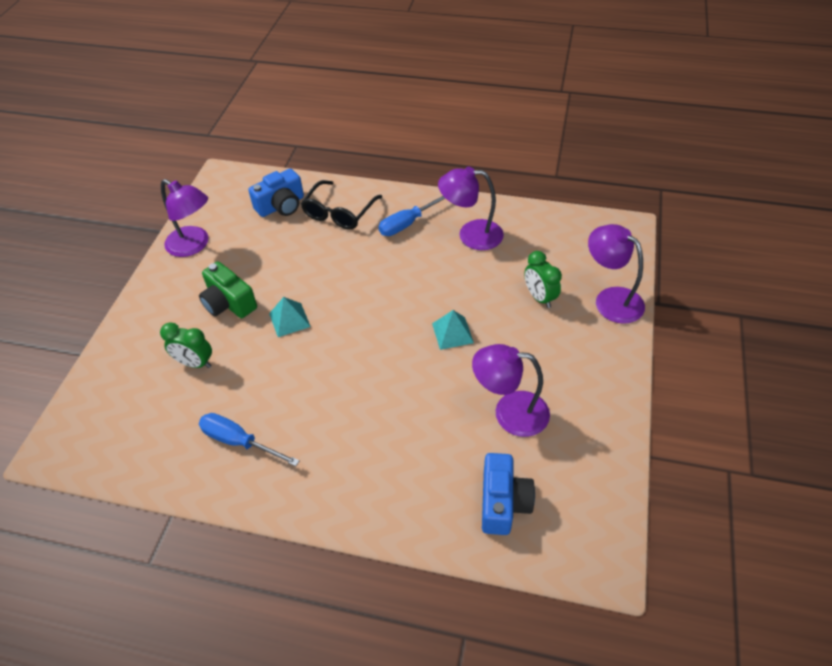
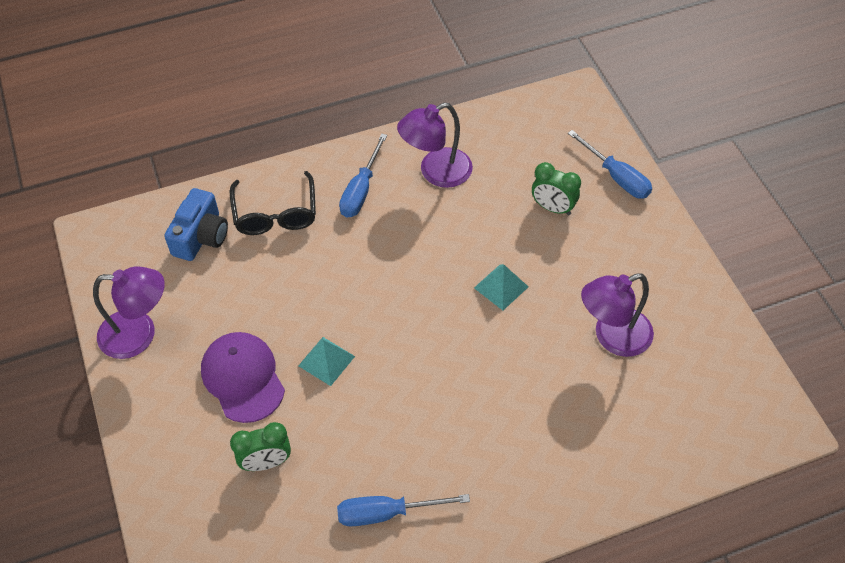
camera: 35 degrees left, 5 degrees up
(229, 303) = (243, 378): green camera -> purple cap
(503, 502) = (669, 423): blue camera -> none
(611, 299) = (616, 177): purple lamp -> blue screwdriver

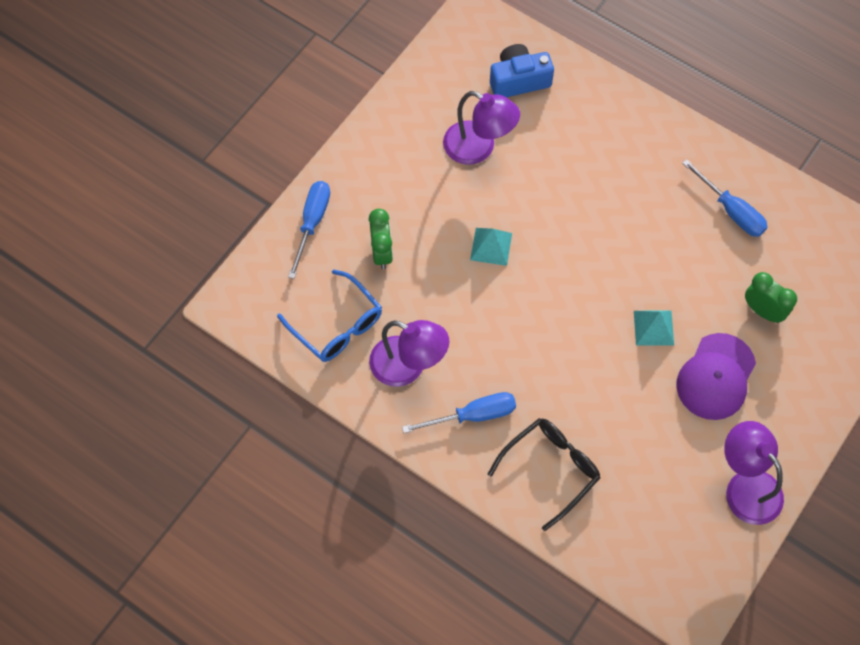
camera: 125 degrees left, 10 degrees up
(201, 236) = (621, 514): blue camera -> blue camera (518, 80)
(507, 147) = (337, 325): none -> blue glasses

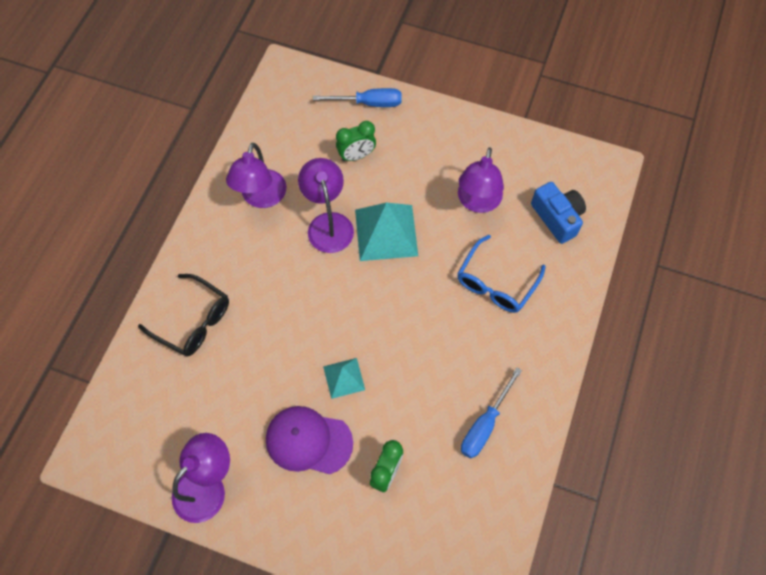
camera: 75 degrees right, 0 degrees up
(337, 325) = (284, 141): blue glasses -> blue glasses (496, 283)
(463, 302) = (328, 223): none -> purple lamp
(473, 415) = (229, 253): blue screwdriver -> none
(491, 246) = (386, 232): turquoise pyramid -> turquoise pyramid, size x1.80

